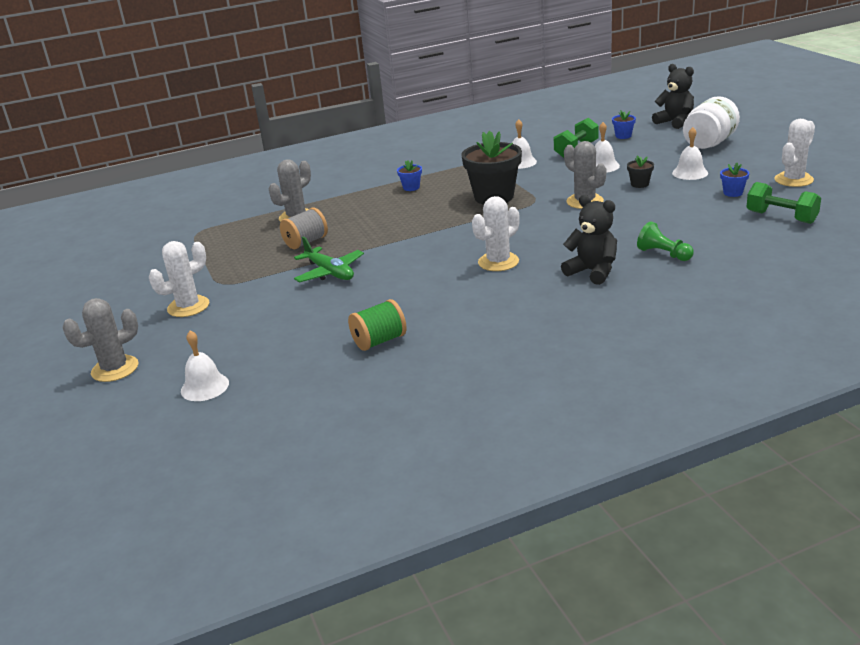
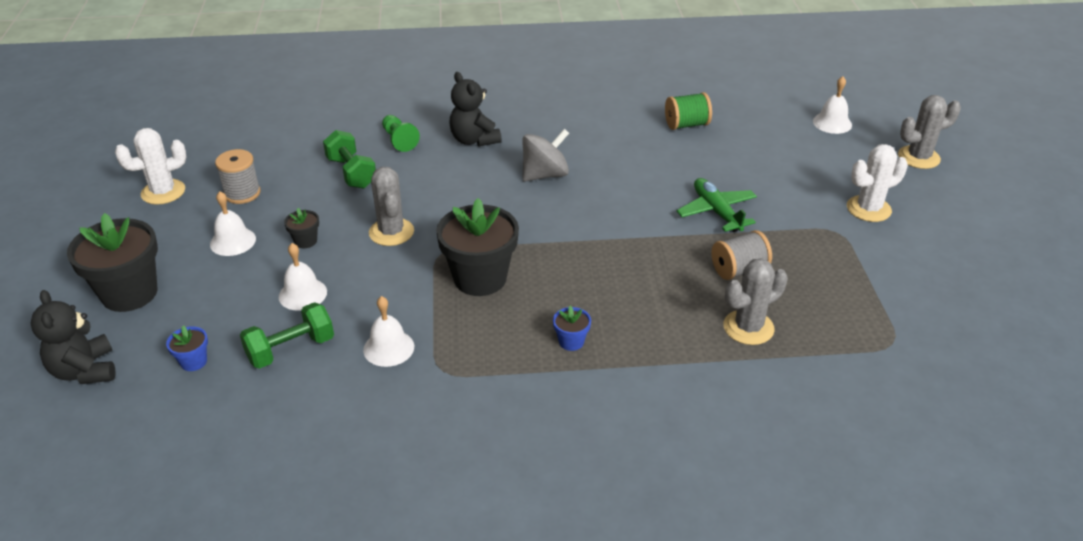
camera: 165 degrees left, 10 degrees up
(498, 262) = (545, 175): white cactus -> grey spinning top
(709, 143) = (129, 293): white jar -> black flower pot
(733, 193) = (242, 193): blue flower pot -> grey spool
(781, 217) = (254, 149): green dumbbell -> green dumbbell (351, 173)

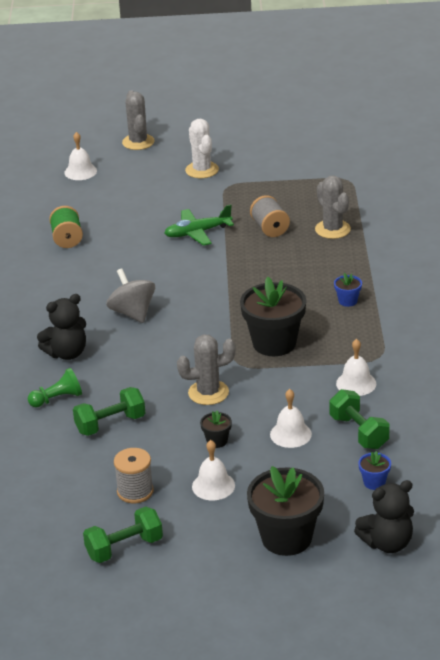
camera: 85 degrees left, 5 degrees down
(163, 192) = (124, 548): white cactus -> green dumbbell

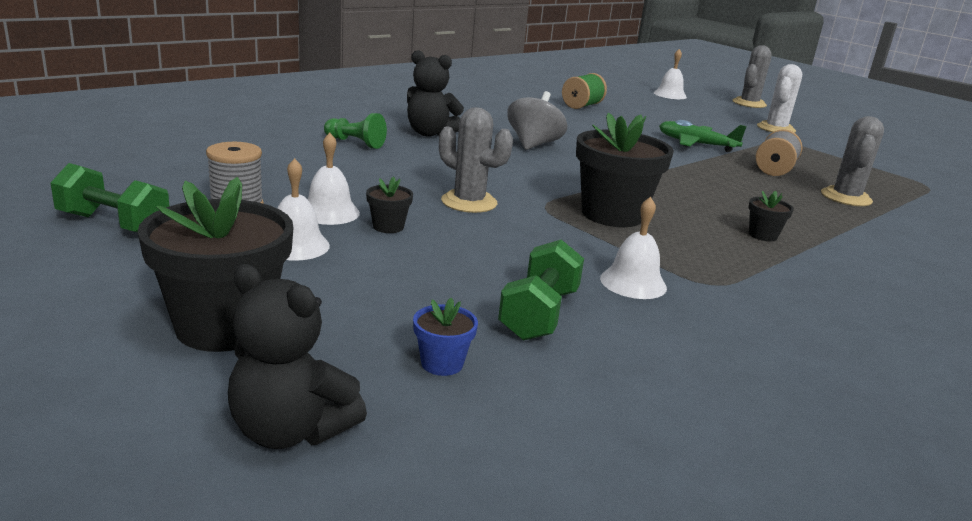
camera: 45 degrees right, 10 degrees down
(110, 424) = (345, 170): green dumbbell -> none
(290, 434) = (464, 267): white bell -> white bell (329, 212)
(348, 301) = (762, 235): blue flower pot -> black flower pot

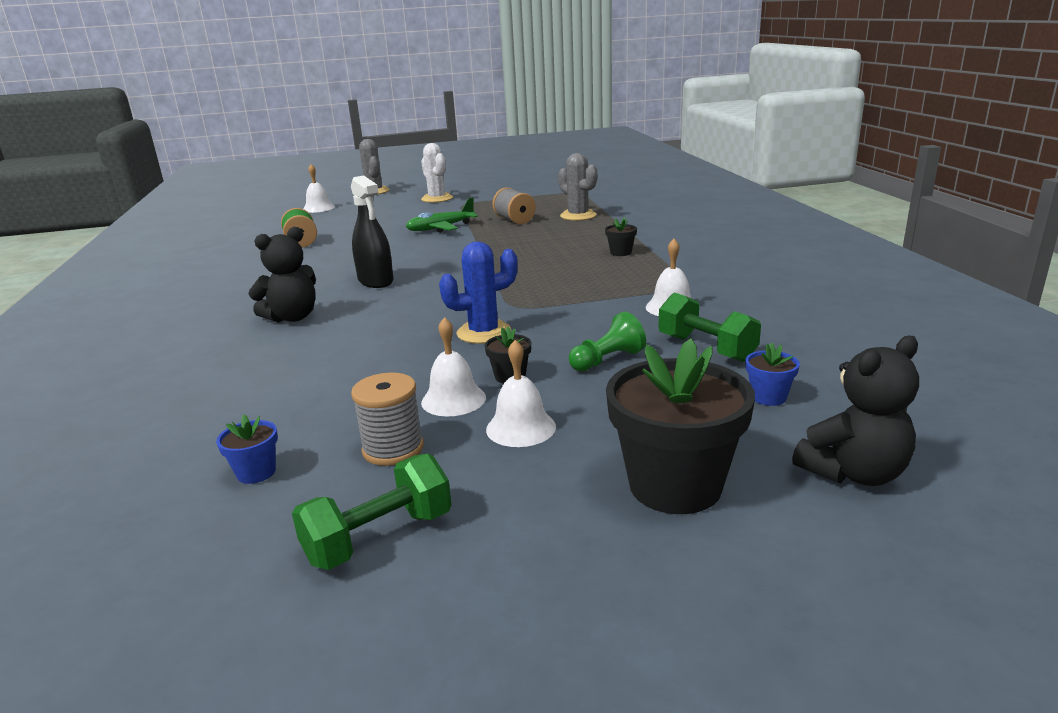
camera: 55 degrees left, 0 degrees up
(186, 173) = (256, 472): none -> blue flower pot
(355, 143) = (274, 358): green pawn -> green pawn (607, 360)
(469, 202) = (484, 333): grey cactus -> blue cactus
(533, 144) = (376, 281): grey spinning top -> black spray bottle
(612, 215) = (552, 287): black flower pot -> none

